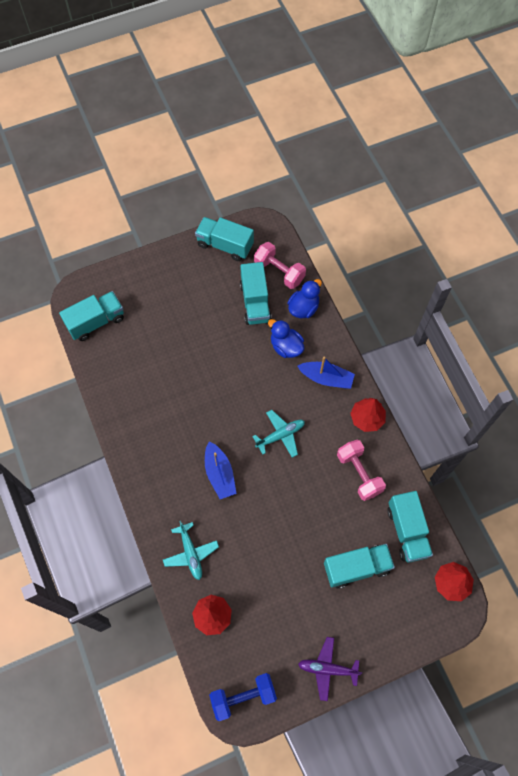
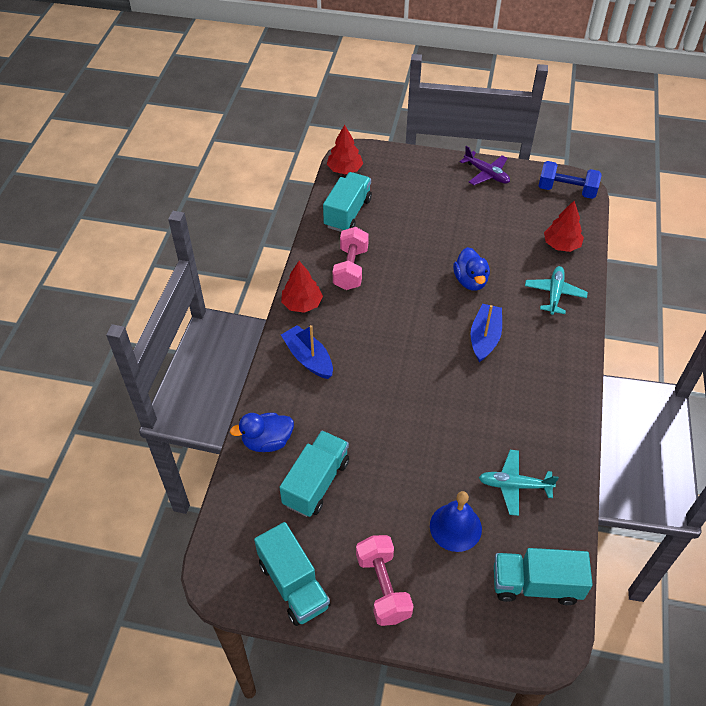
camera: 145 degrees left, 15 degrees down
(158, 326) = (455, 527): none -> blue bell
(279, 272) = (256, 502): pink dumbbell -> pink dumbbell (383, 587)
(280, 435) = (398, 336): turquoise plane -> turquoise plane (514, 485)
(286, 347) = (323, 412): blue duck -> blue duck (470, 281)
(356, 568) = (412, 213): turquoise truck -> none

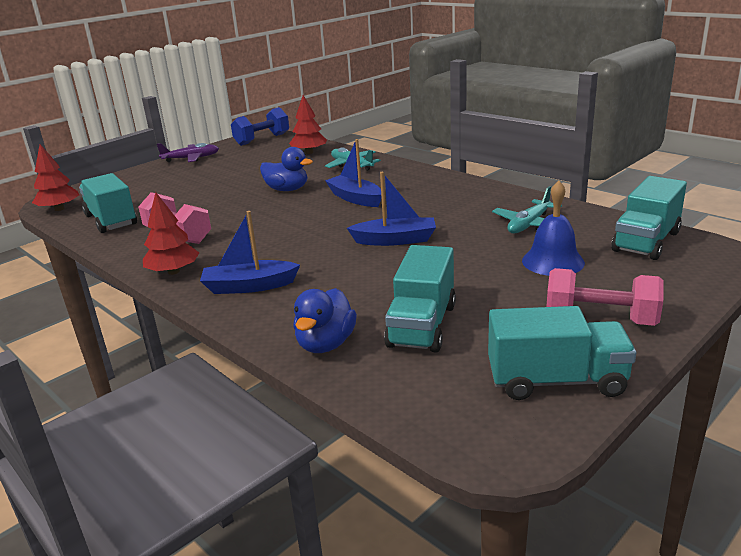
camera: 55 degrees left, 25 degrees down
(316, 483) = (422, 325): turquoise truck -> turquoise truck turned 135 degrees counterclockwise
(426, 405) = (395, 240): none -> blue boat

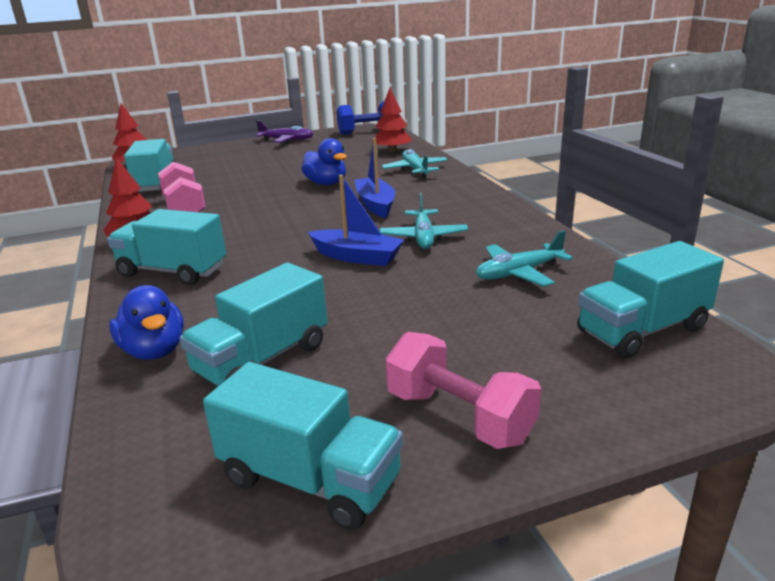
camera: 25 degrees right, 0 degrees up
(249, 286) = (173, 271): blue boat -> turquoise truck
(326, 344) = (154, 350): blue duck -> blue duck turned 75 degrees counterclockwise
(428, 215) = (423, 237): none -> turquoise plane
(553, 261) = (492, 325): blue bell -> none

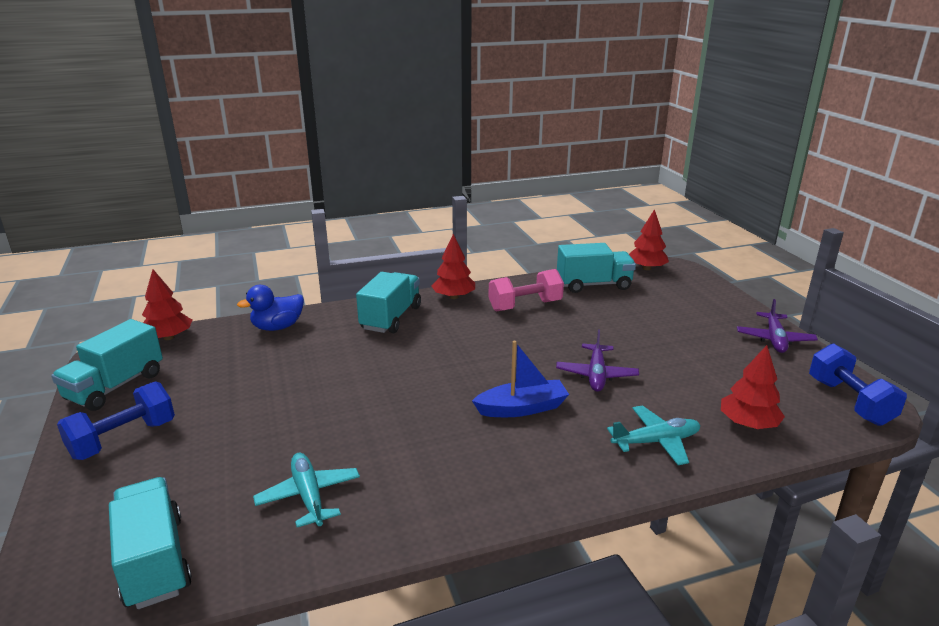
camera: 90 degrees right, 0 degrees up
(134, 467) = (168, 337): none -> red tree
(262, 359) = (242, 364): turquoise truck -> none
(326, 183) = (596, 375): blue duck -> purple plane
(357, 257) = (386, 397): blue boat -> none
(423, 237) = (420, 438): turquoise plane -> none
(459, 417) = (123, 439): pink dumbbell -> blue dumbbell

